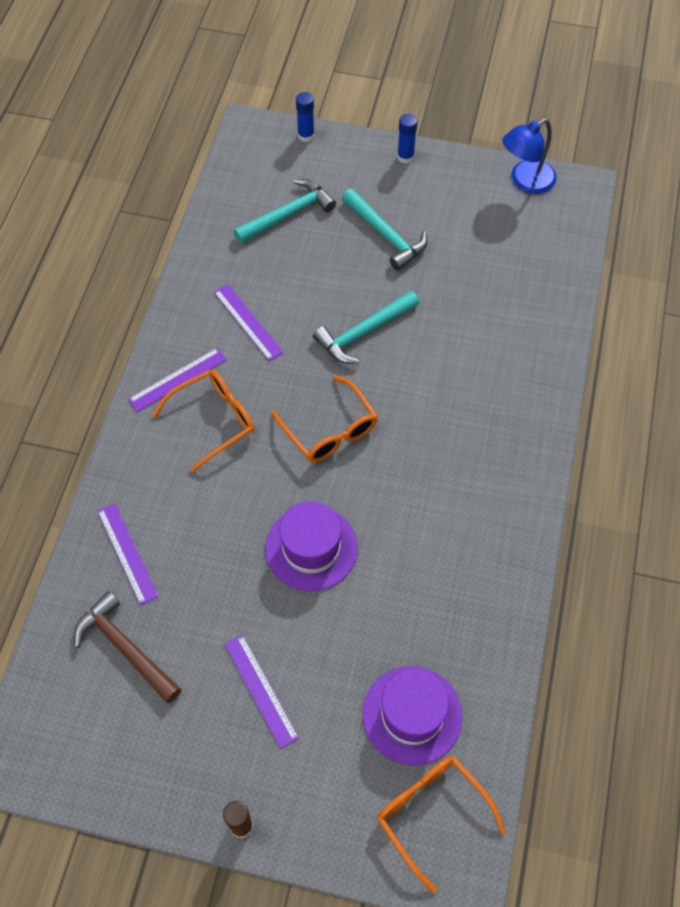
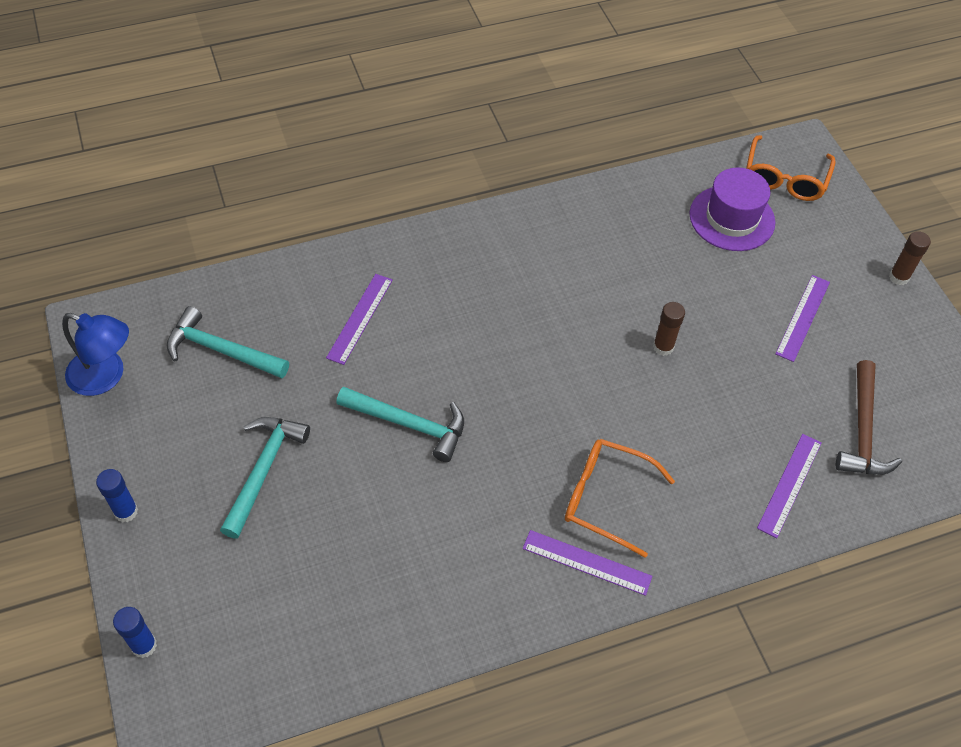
camera: 125 degrees left, 5 degrees down
(248, 322) = (469, 539): purple ruler -> purple ruler (360, 318)
(288, 214) = (290, 589): turquoise hammer -> turquoise hammer (221, 350)
(311, 548) = (663, 347): purple hat -> brown glue stick
(330, 430) = (540, 394): orange glasses -> none

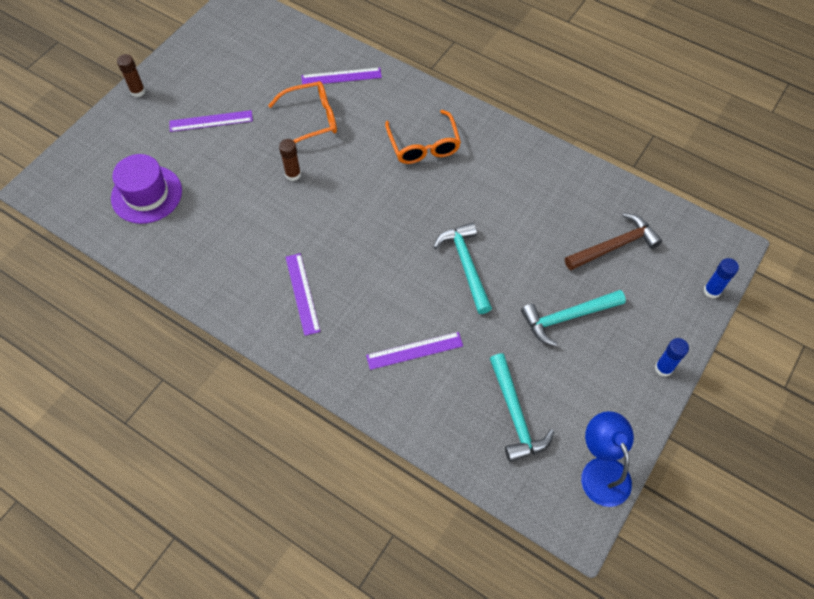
camera: 125 degrees left, 5 degrees up
(587, 562) = (469, 133): purple ruler -> purple ruler (302, 293)
(785, 178) = (82, 184): orange glasses -> orange glasses (311, 119)
(862, 430) = (277, 63): brown hammer -> brown hammer (614, 246)

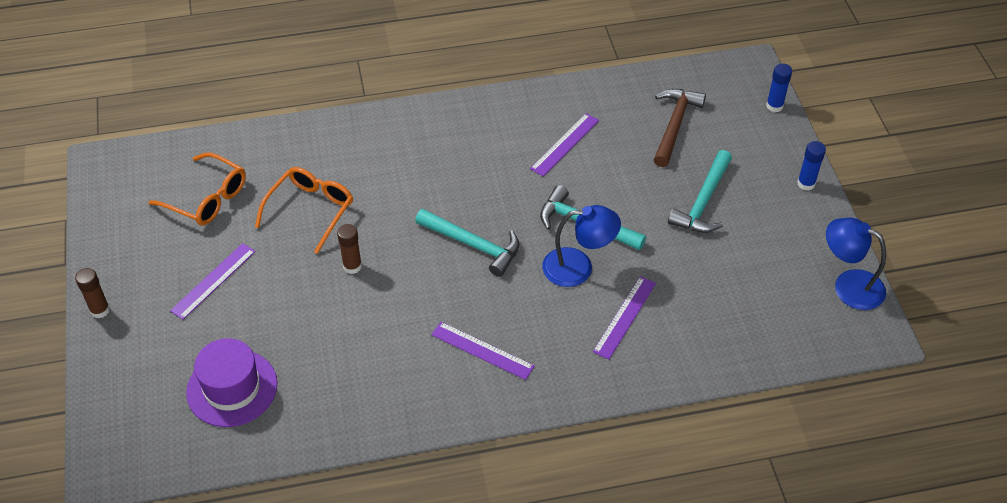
camera: 45 degrees left, 10 degrees down
(341, 77) = (293, 156): purple ruler -> purple ruler (565, 144)
(423, 145) = (438, 160): orange glasses -> orange glasses (207, 198)
(426, 291) = (578, 267): none -> blue lamp
(515, 415) = (750, 299): turquoise hammer -> turquoise hammer (473, 245)

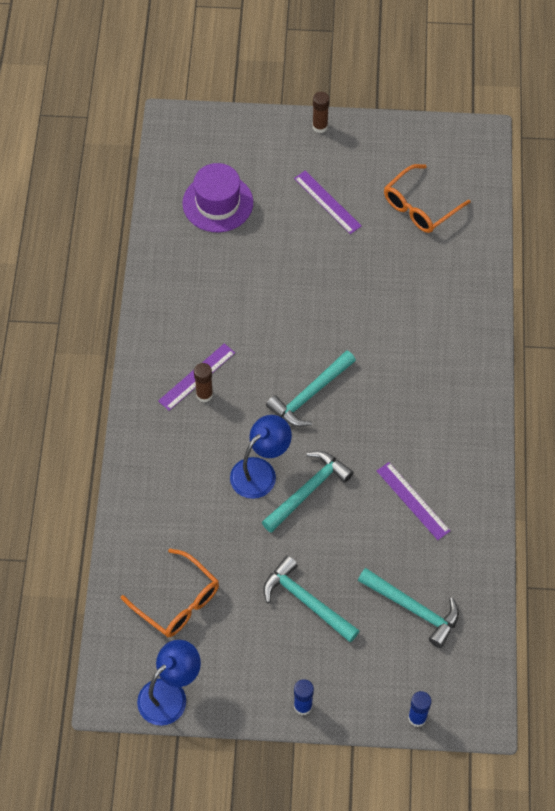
camera: 105 degrees right, 10 degrees up
(310, 210) = (385, 279): orange glasses -> orange glasses (178, 601)
(352, 266) = (313, 300): brown glue stick -> brown glue stick (204, 395)
(578, 267) = (260, 471): blue lamp -> blue lamp turned 150 degrees counterclockwise
(625, 317) = (195, 492): purple ruler -> none
(674, 125) = (413, 608): brown hammer -> turquoise hammer

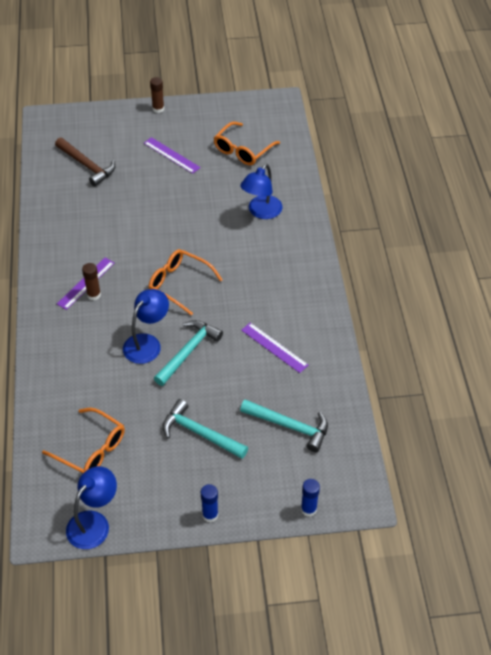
camera: 10 degrees left, 10 degrees down
(217, 203) = (87, 165): purple hat -> brown hammer
(310, 395) = (179, 284): turquoise hammer -> orange glasses
(428, 304) = (261, 212): none -> blue lamp

